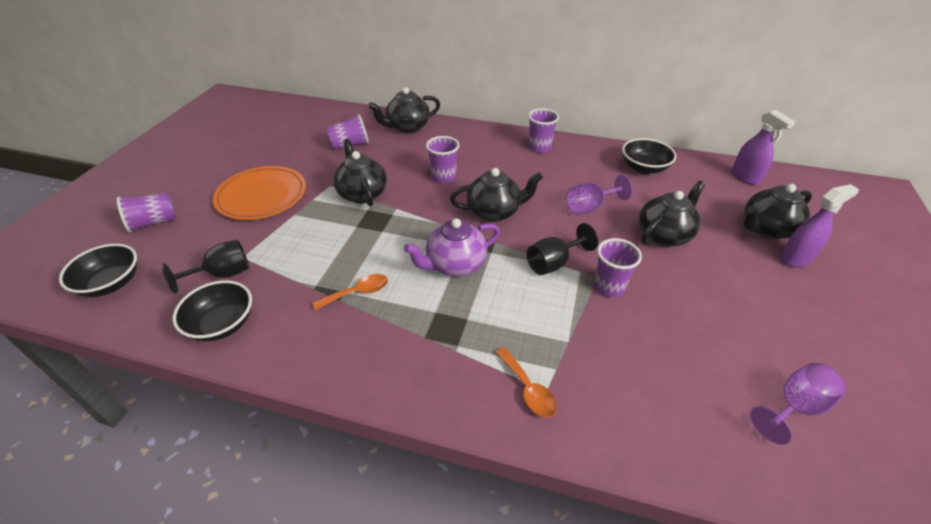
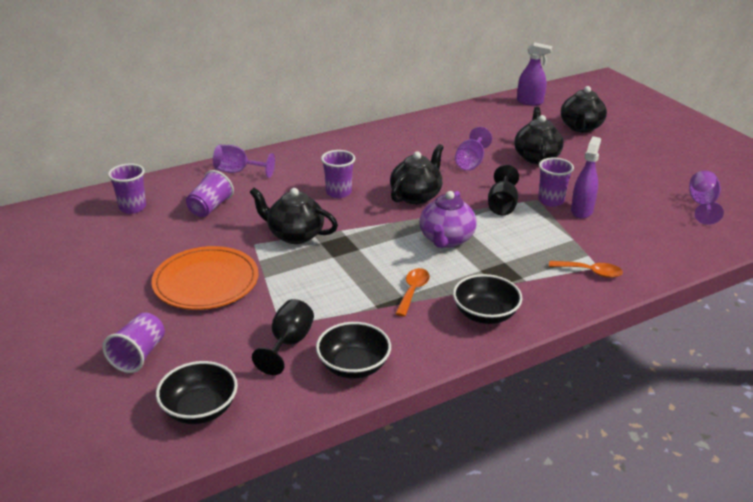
camera: 45 degrees left, 10 degrees down
(407, 127) = (238, 172): black teapot -> purple goblet
(539, 147) = (374, 139): purple cup -> purple cup (132, 207)
(644, 168) = (465, 122): black bowl -> black bowl (485, 314)
(795, 258) = (614, 136): purple spray bottle -> purple spray bottle (582, 210)

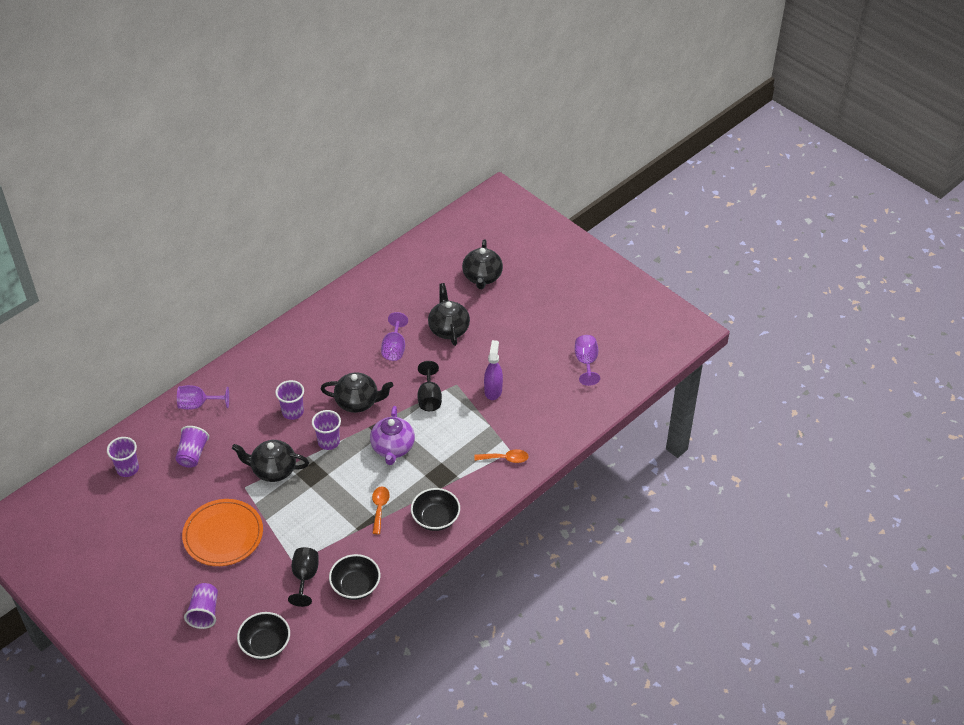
camera: 15 degrees left, 15 degrees up
(416, 196) = (358, 402): black teapot -> black teapot turned 75 degrees clockwise
(530, 102) = (432, 247): purple spray bottle -> none
(551, 200) = (467, 383): purple cup -> purple cup (328, 442)

